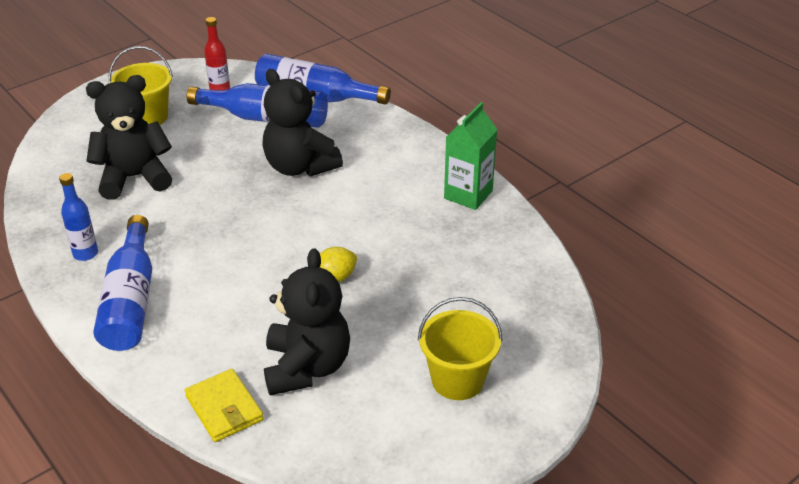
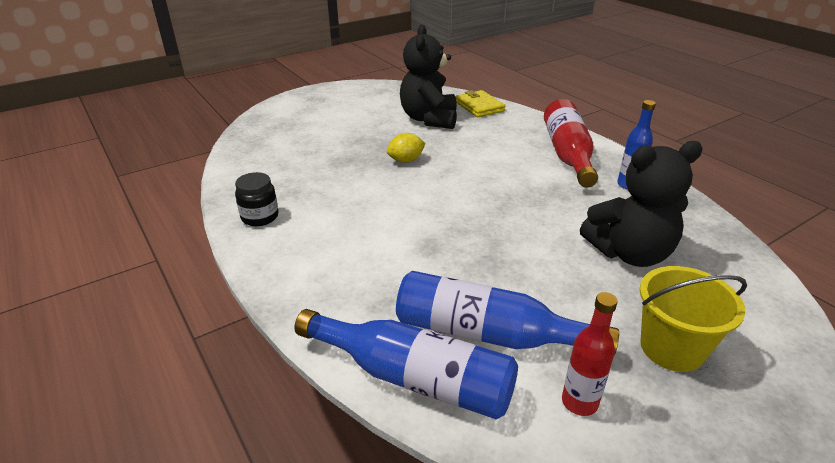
camera: 175 degrees left, 5 degrees down
(130, 301) = (567, 154): blue bottle -> red bottle
(300, 166) = (436, 257): black teddy bear -> none
(457, 380) = (334, 111): yellow bucket -> none
(468, 195) = (260, 217): green carton -> black jar

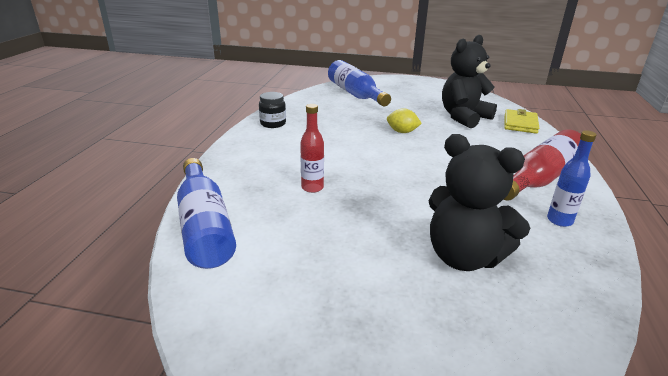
camera: 45 degrees right, 5 degrees down
(487, 334) = (276, 233): blue bottle -> blue bottle (355, 94)
(579, 402) = (256, 299): red bottle -> red bottle (312, 188)
(672, 348) = (375, 324): yellow bucket -> none

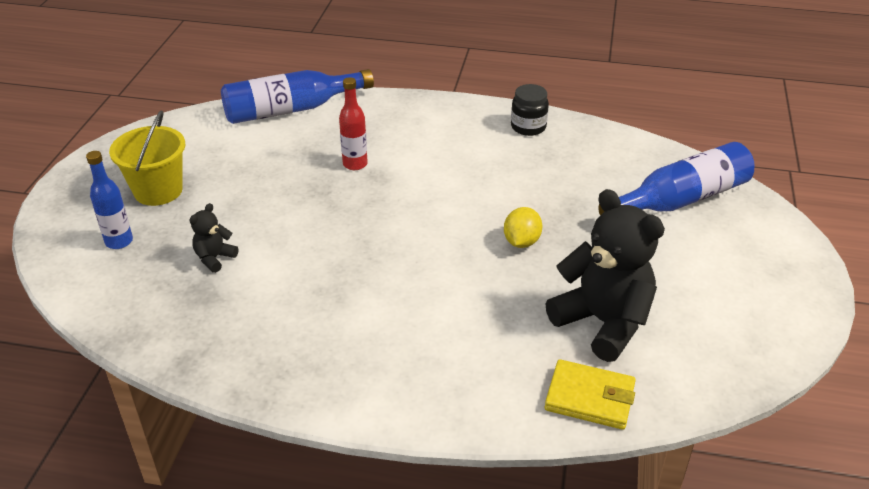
camera: 90 degrees right, 10 degrees up
(357, 316) = (158, 191): none -> yellow bucket
(464, 257) = (214, 258): black teddy bear -> black teddy bear, size x0.45
(540, 178) = (373, 365): red bottle -> none
(559, 220) = (265, 351): blue bottle -> blue bottle (119, 241)

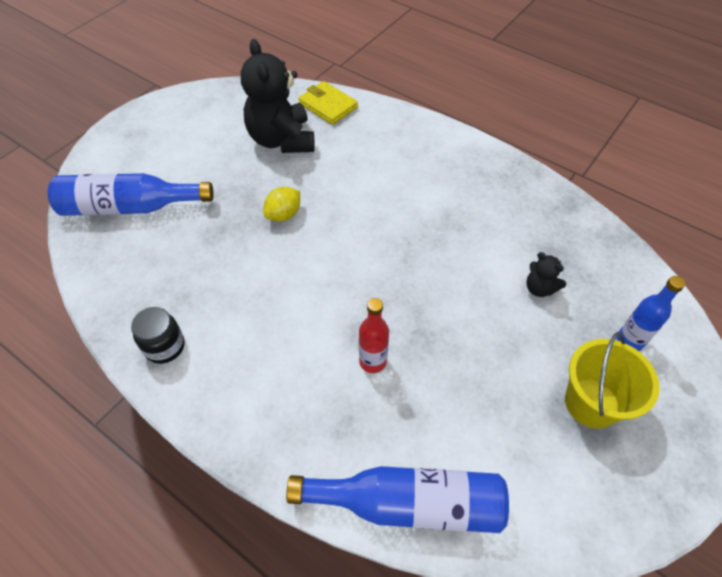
camera: 155 degrees left, 15 degrees up
(214, 258) = (539, 288): black teddy bear -> black teddy bear turned 75 degrees clockwise

